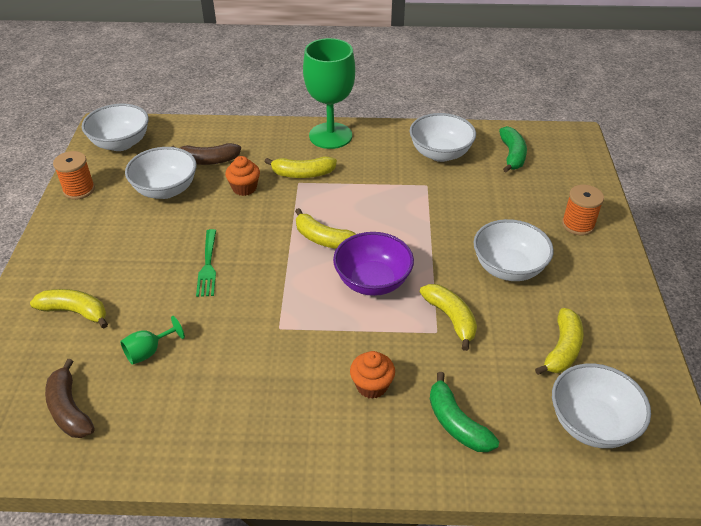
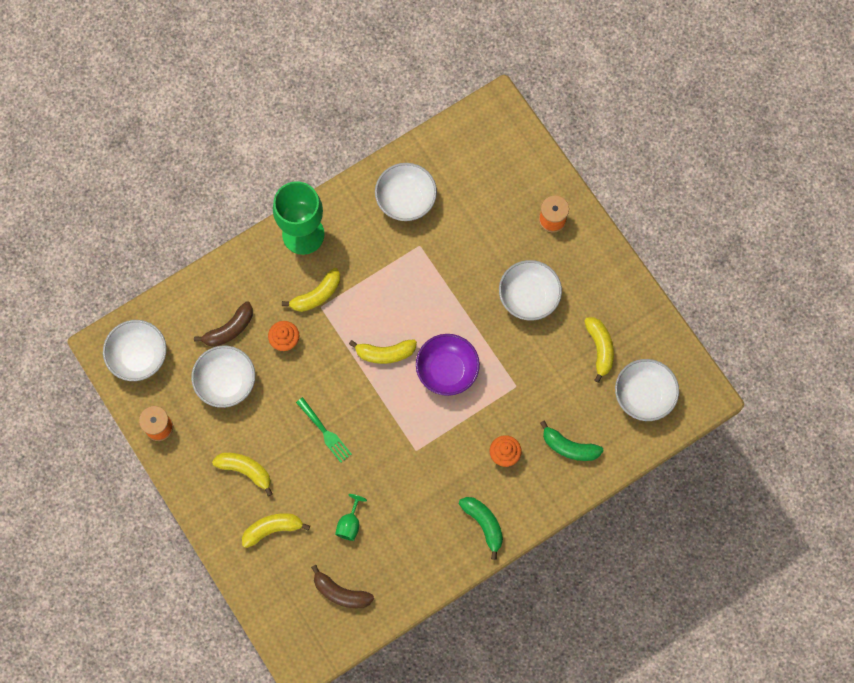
camera: 35 degrees left, 30 degrees up
(451, 318) = (518, 369): yellow banana -> yellow banana (245, 470)
(512, 155) = (462, 166): green banana -> green banana (484, 524)

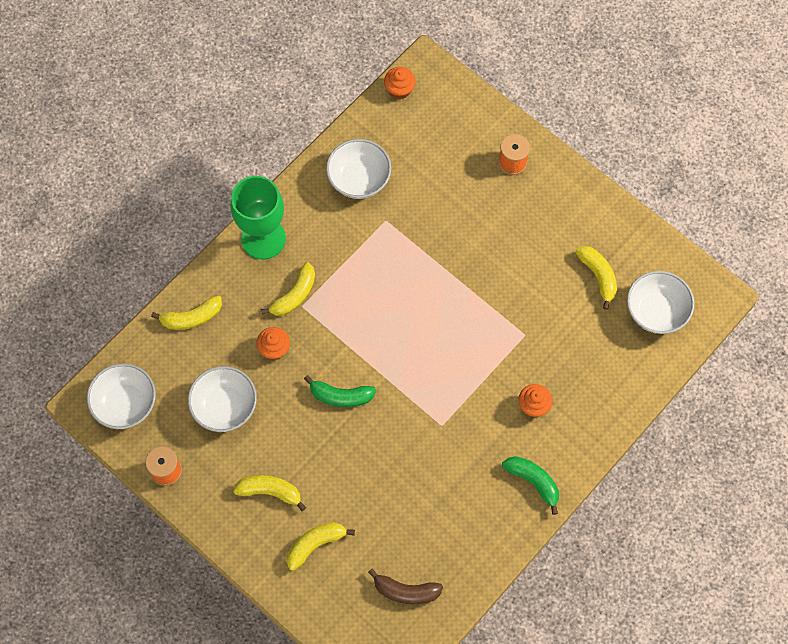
camera: 15 degrees left, 5 degrees down
(229, 329) = (213, 352): brown banana -> none
(325, 432) = (342, 431): green fork -> none
(350, 524) = (395, 518): green goblet -> none
(385, 353) = (381, 336): yellow banana -> yellow banana (191, 318)
(447, 370) = (450, 337): purple bowl -> none
(467, 123) = (399, 89): none -> orange cupcake
(528, 297) = (511, 244): white bowl -> none
(569, 447) = (597, 381): green banana -> green banana (340, 396)

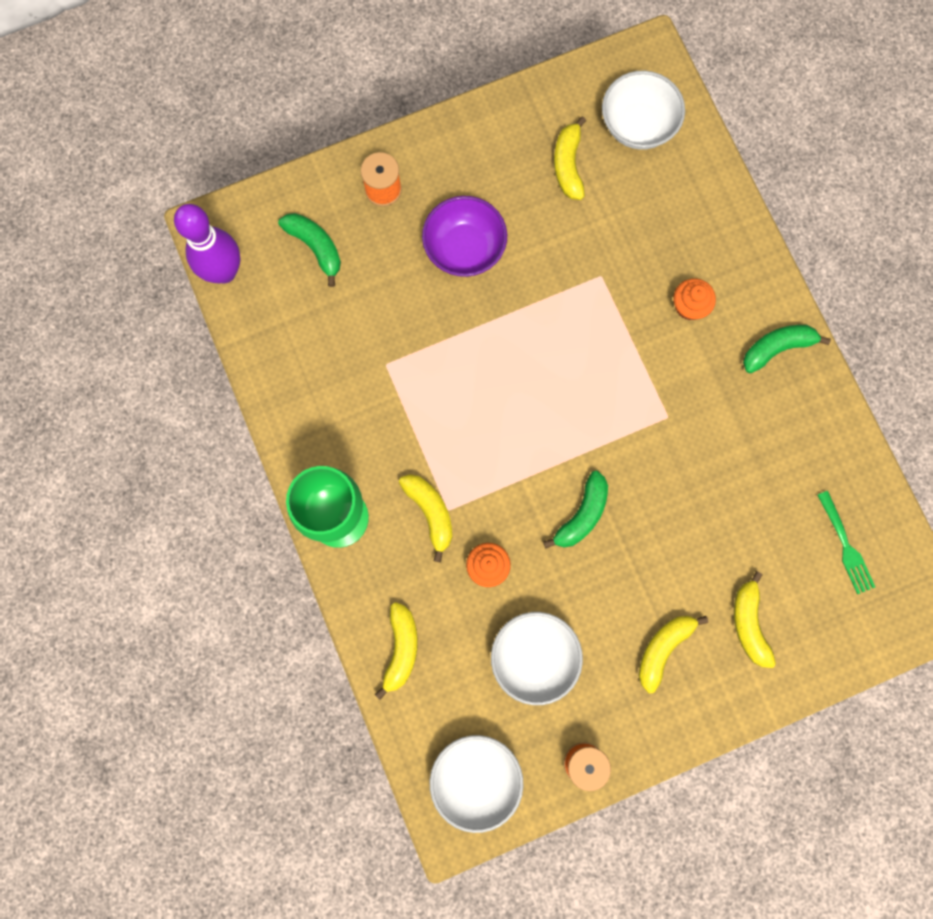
camera: 65 degrees left, 10 degrees up
(359, 179) = (317, 371): white bowl -> none
(399, 89) = (224, 272): orange cupcake -> purple bowling pin
(405, 591) = (845, 546): brown banana -> green fork
(447, 138) = (316, 247): none -> green banana
(497, 234) = (464, 248): none -> purple bowl
(598, 276) = (568, 165): yellow banana -> yellow banana turned 90 degrees counterclockwise

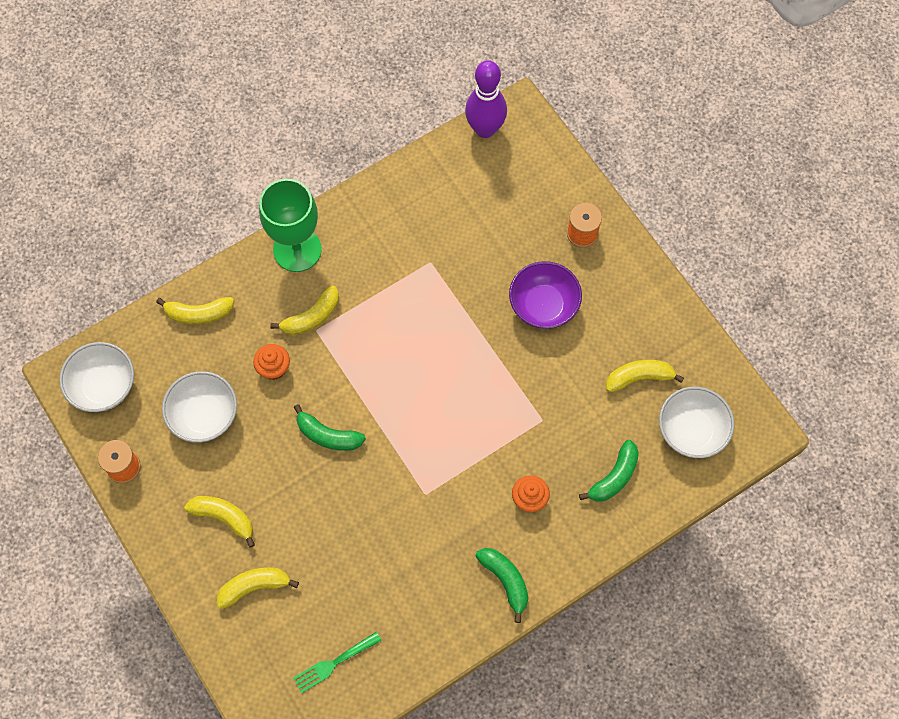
camera: 80 degrees right, 10 degrees down
(316, 247) = (520, 192): green banana -> green banana (614, 477)

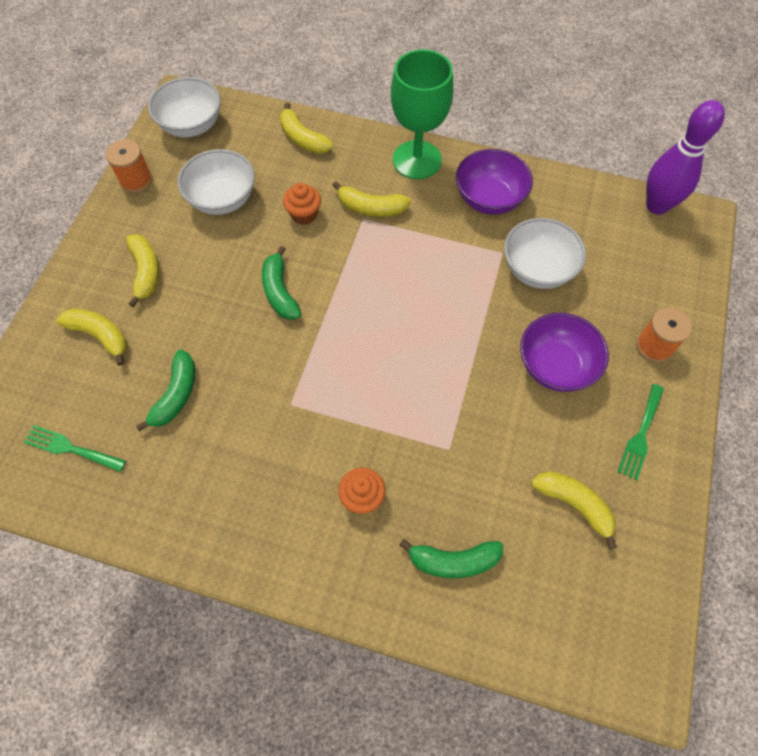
camera: 50 degrees right, 5 degrees down
(378, 231) = (489, 199): none -> purple bowl
(505, 581) = (262, 539): green banana -> green banana (176, 395)
(630, 298) = (641, 434): none -> green fork
(691, 431) = (571, 601): white bowl -> white bowl (537, 269)

